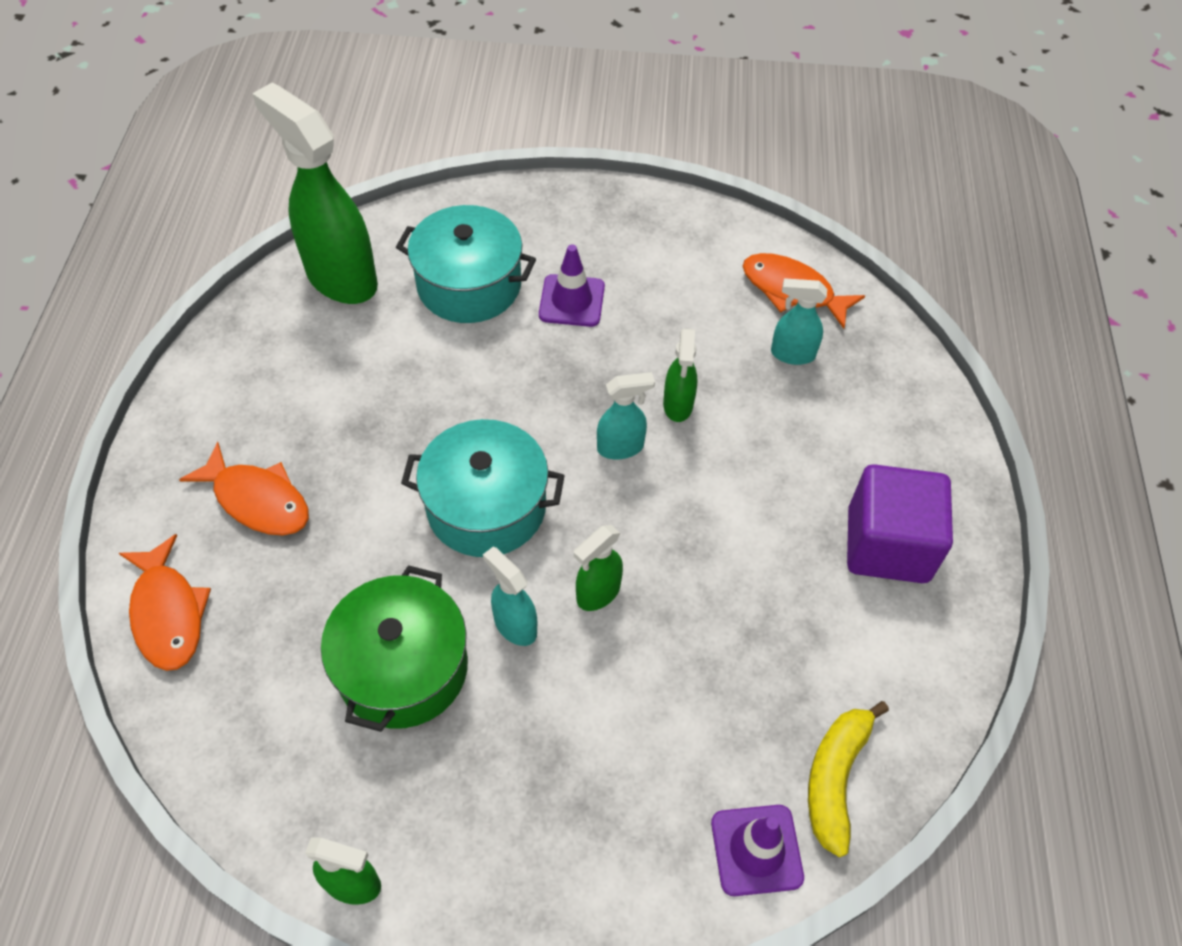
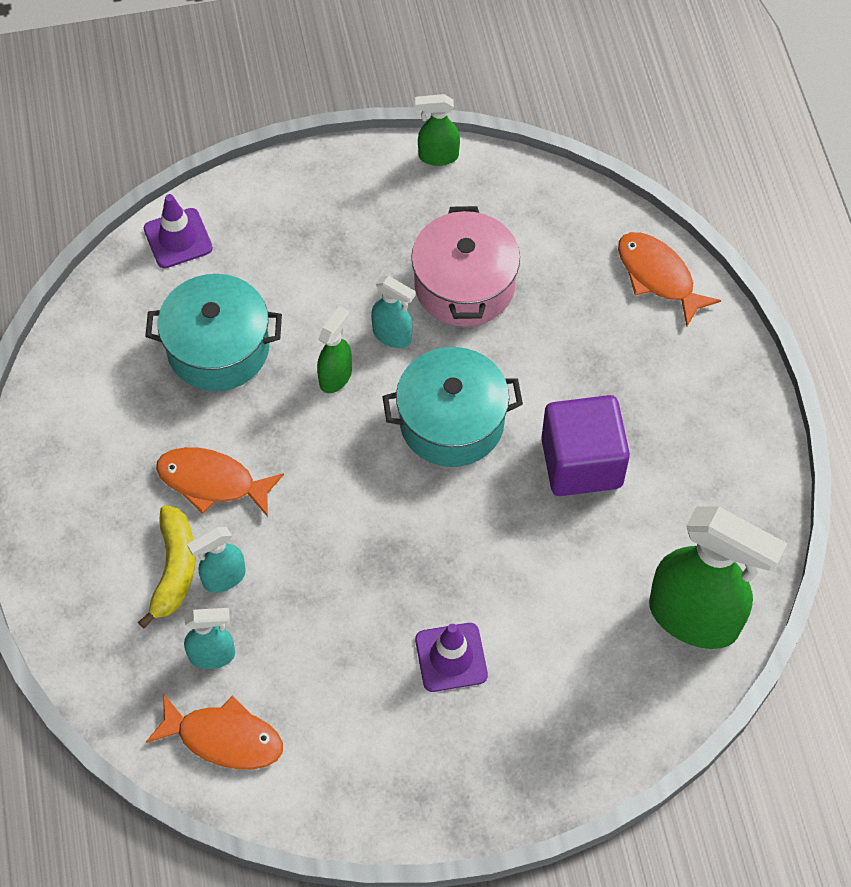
camera: 165 degrees right, 5 degrees up
(257, 500) = (643, 377): orange fish -> orange fish (212, 482)
(403, 667) = (464, 285): green pot -> pink pot
(469, 285) = (562, 647): turquoise pot -> turquoise pot (218, 348)
(621, 447) = (353, 508): turquoise spray bottle -> turquoise spray bottle (223, 578)
(678, 405) = (312, 565): green spray bottle -> none
(835, 778) = (128, 294): yellow banana -> yellow banana (174, 569)
(887, 545) = (102, 480): purple cube -> purple cube (581, 462)

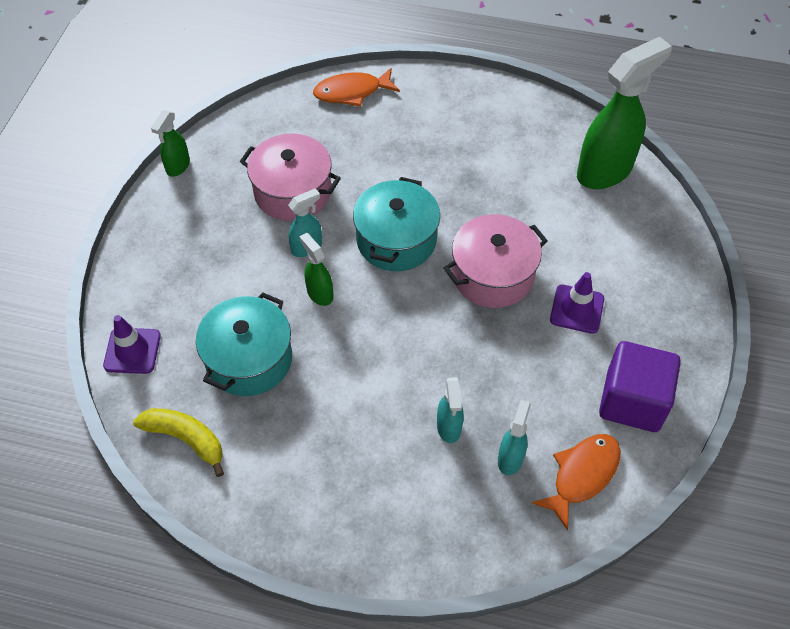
camera: 65 degrees left, 5 degrees down
(174, 569) = (425, 459): yellow banana -> yellow banana (186, 439)
(212, 482) = (363, 405): orange fish -> none
(454, 545) = (492, 275): none -> pink pot
(581, 462) = (466, 183): purple cube -> purple cube (632, 401)

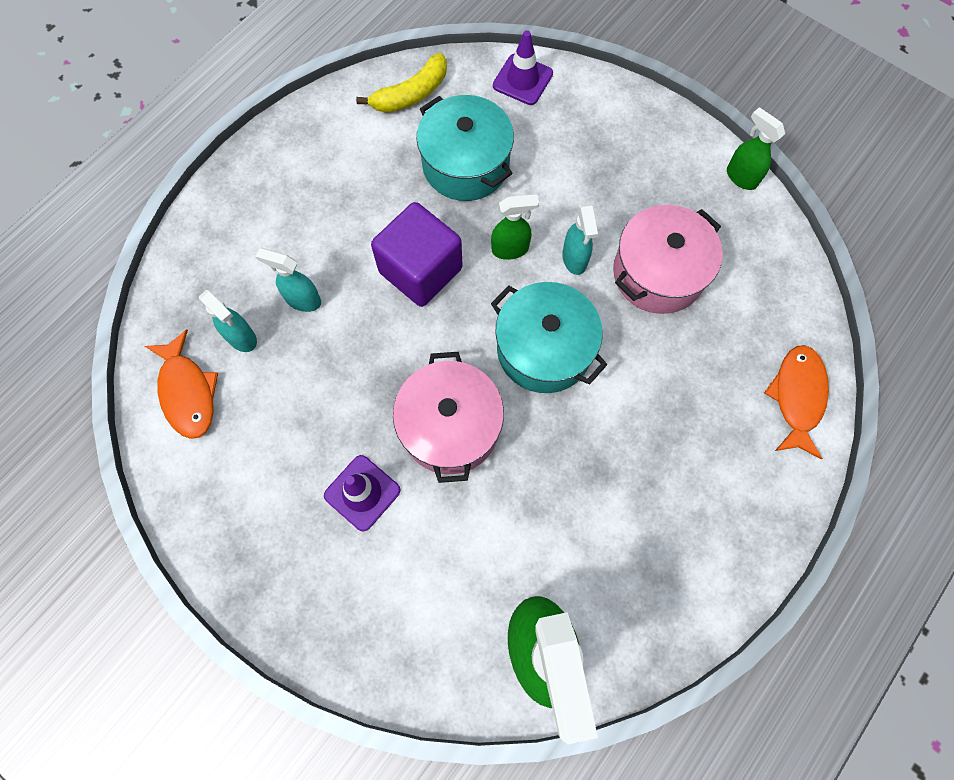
camera: 115 degrees right, 15 degrees up
(632, 401) = (229, 486): purple cube -> purple cube (420, 270)

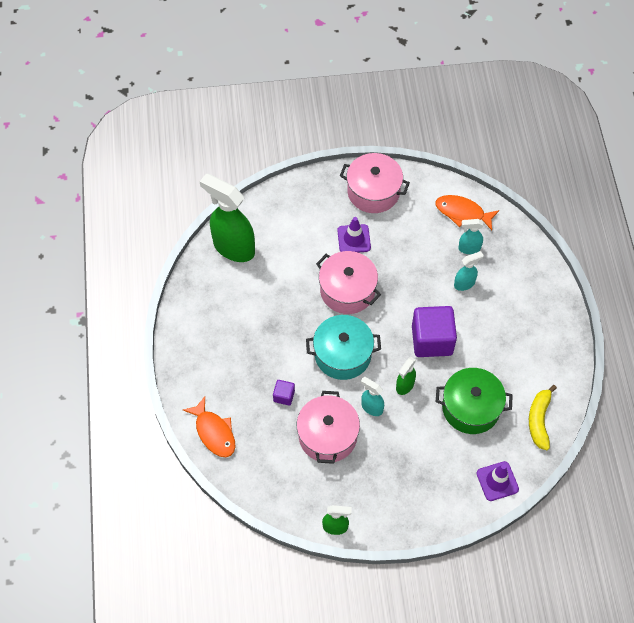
camera: 135 degrees right, 10 degrees down
(255, 540) = (373, 192): none -> pink pot
(465, 165) = (471, 408): turquoise pot -> green pot
(667, 364) = (284, 396): none -> purple cube

